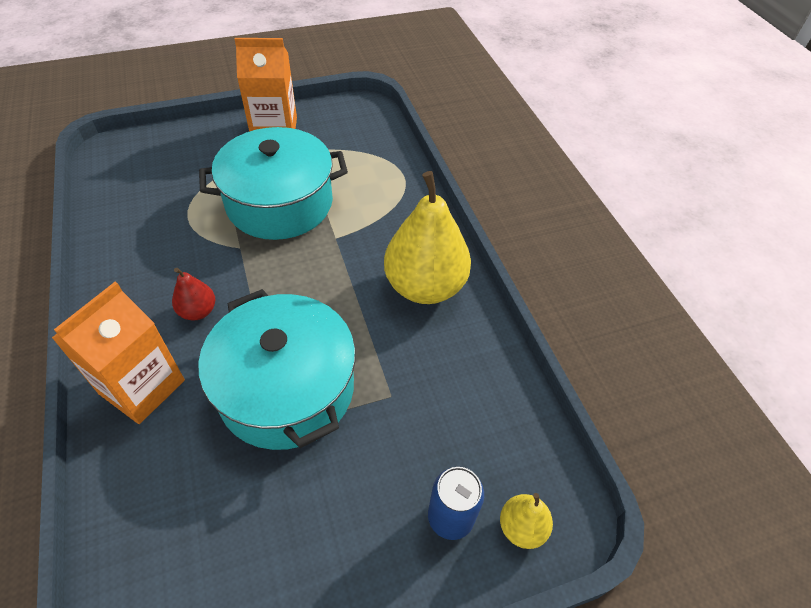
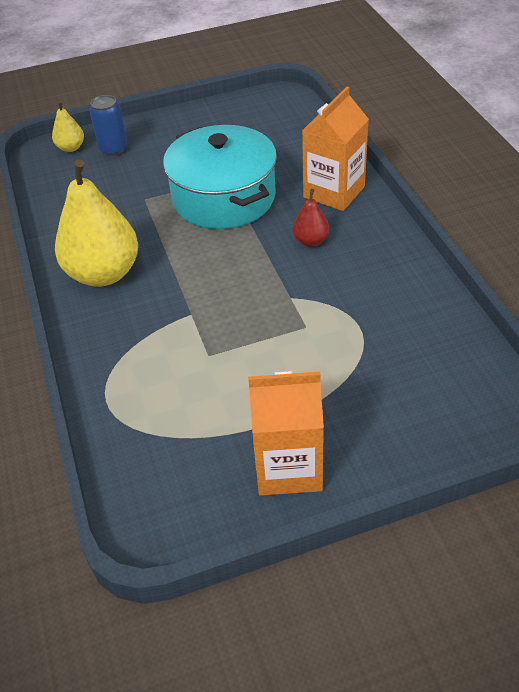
camera: 175 degrees left, 5 degrees down
(279, 203) = (258, 349): turquoise pot -> none

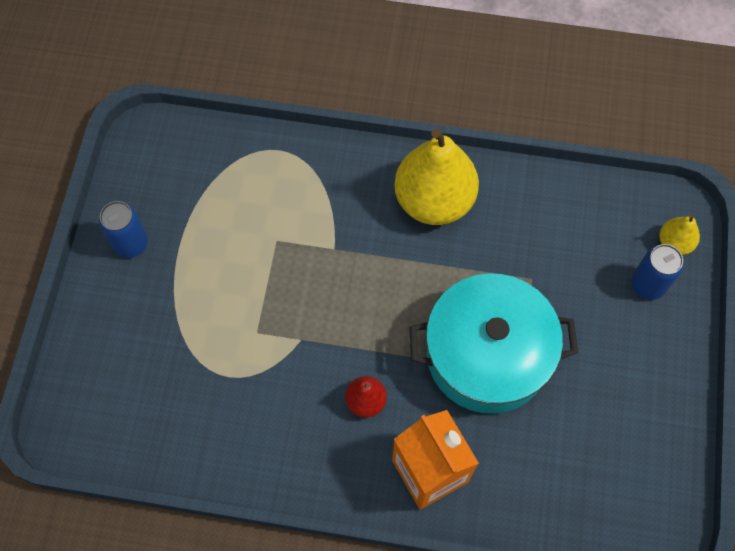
camera: 115 degrees right, 20 degrees up
(288, 467) = (131, 243): orange carton -> blue can

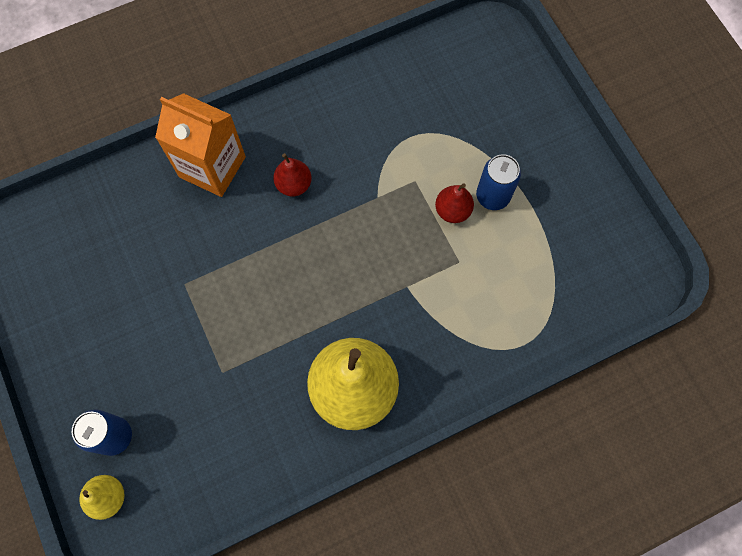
camera: 145 degrees right, 5 degrees up
(131, 243) = (569, 182): blue can -> blue can (492, 196)
(247, 285) = (452, 210): none -> red pear
(487, 355) = (221, 281): turquoise pot -> none

